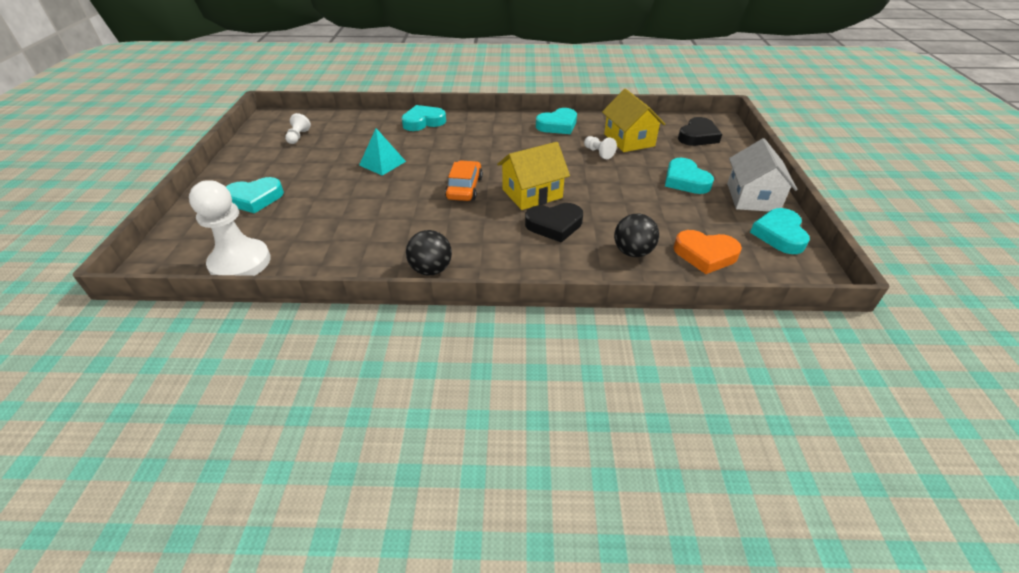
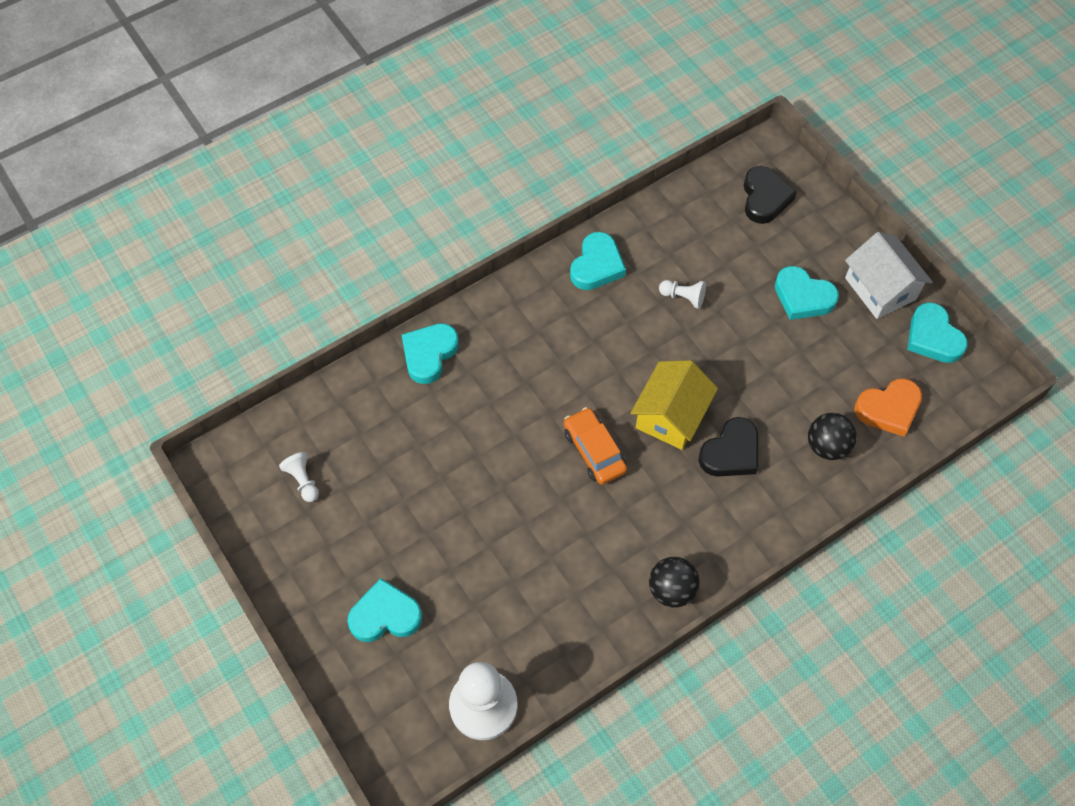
camera: 35 degrees left, 20 degrees up
(255, 199) = (385, 615): turquoise heart -> turquoise heart turned 135 degrees counterclockwise
(382, 163) = (462, 465): turquoise pyramid -> none
(629, 140) = (697, 250): yellow house -> none

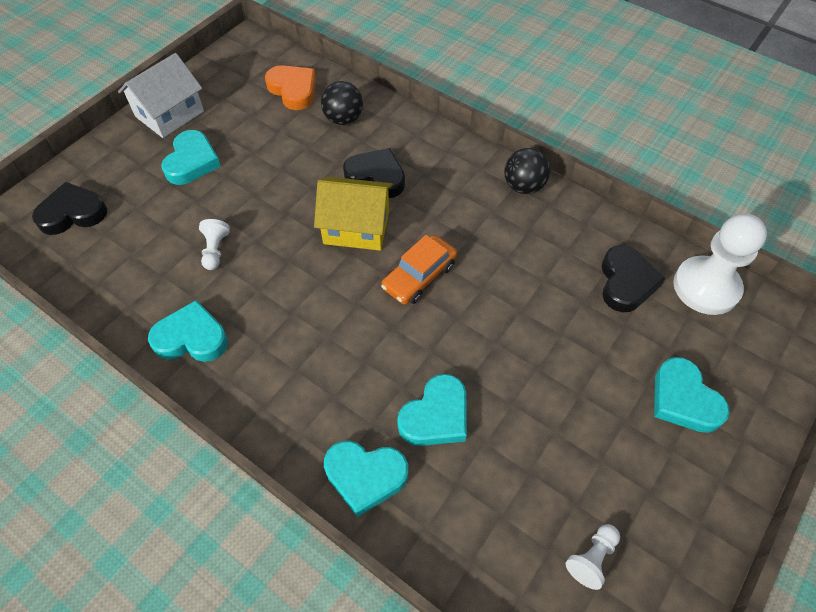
camera: 110 degrees left, 5 degrees down
(518, 631) = (626, 282): none -> black heart
(933, 337) = (213, 76): turquoise heart -> turquoise heart (436, 416)

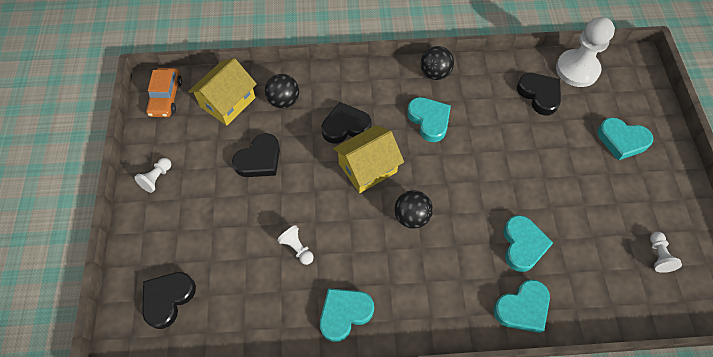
camera: 40 degrees left, 5 degrees up
(170, 114) = (157, 178): white house -> white pawn
(192, 162) = (213, 201): turquoise heart -> turquoise heart (429, 120)
(267, 154) = (259, 159): none -> black heart
(293, 90) = (228, 102): orange heart -> yellow house
(349, 301) = (411, 216): none -> black ball
(419, 276) = (434, 171): orange car -> orange car (166, 97)

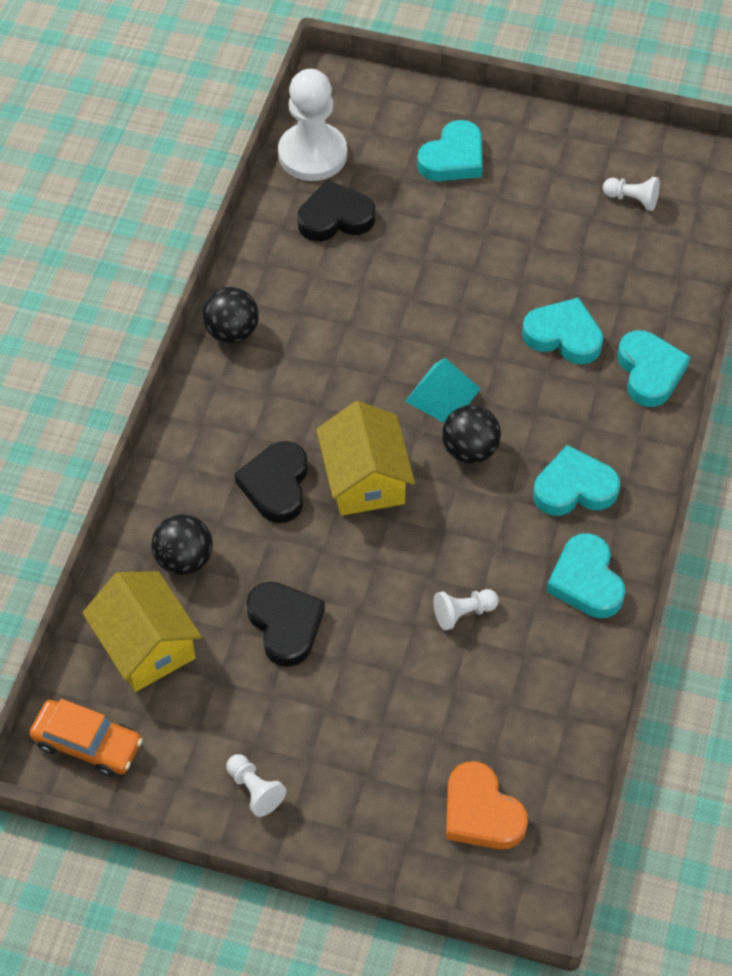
camera: 70 degrees left, 5 degrees down
(168, 299) = (481, 812): black heart -> orange heart
(429, 120) = (316, 370): turquoise heart -> turquoise heart (574, 488)
(444, 189) = (442, 395): none -> turquoise pyramid

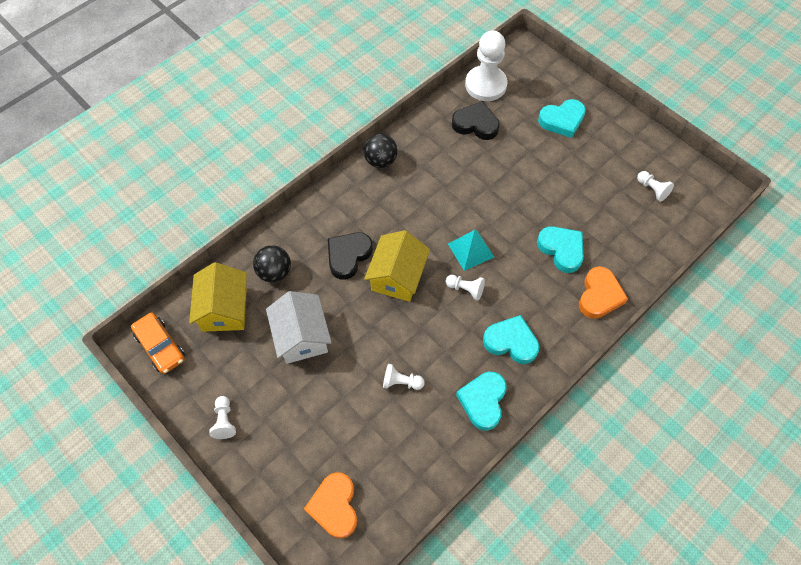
camera: 30 degrees right, 5 degrees up
(285, 625) = (301, 336): black heart -> white house
(470, 450) = (465, 289): black ball -> white pawn
(649, 372) = (599, 295): turquoise heart -> orange heart

